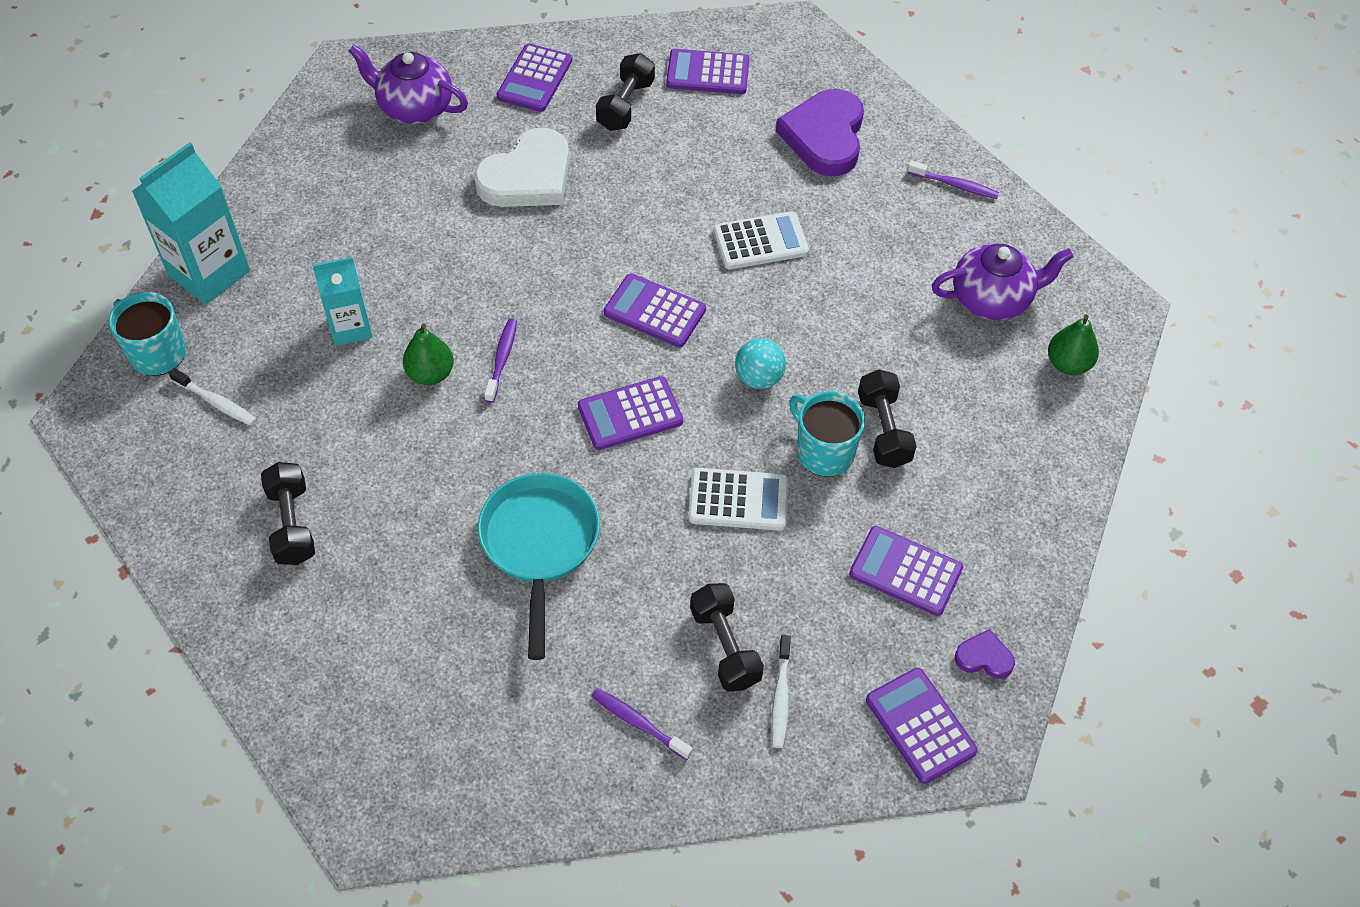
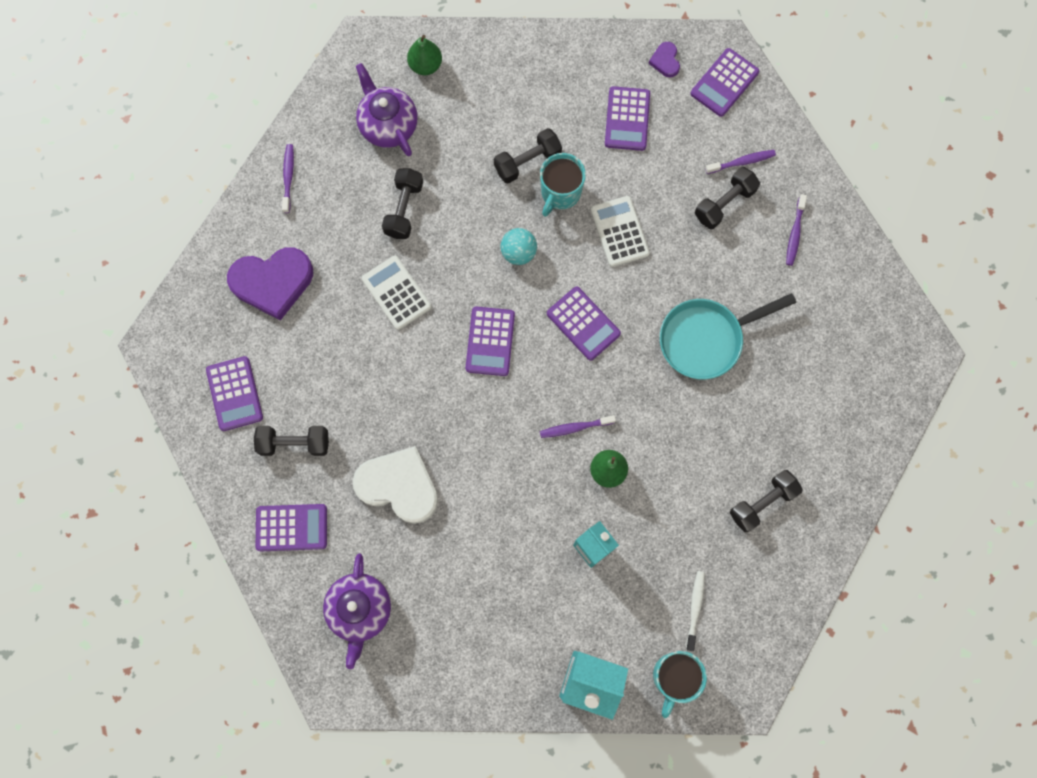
camera: 110 degrees left, 20 degrees up
(780, 697) = (742, 162): white toothbrush -> purple toothbrush
(868, 281) = (404, 209): none -> black dumbbell

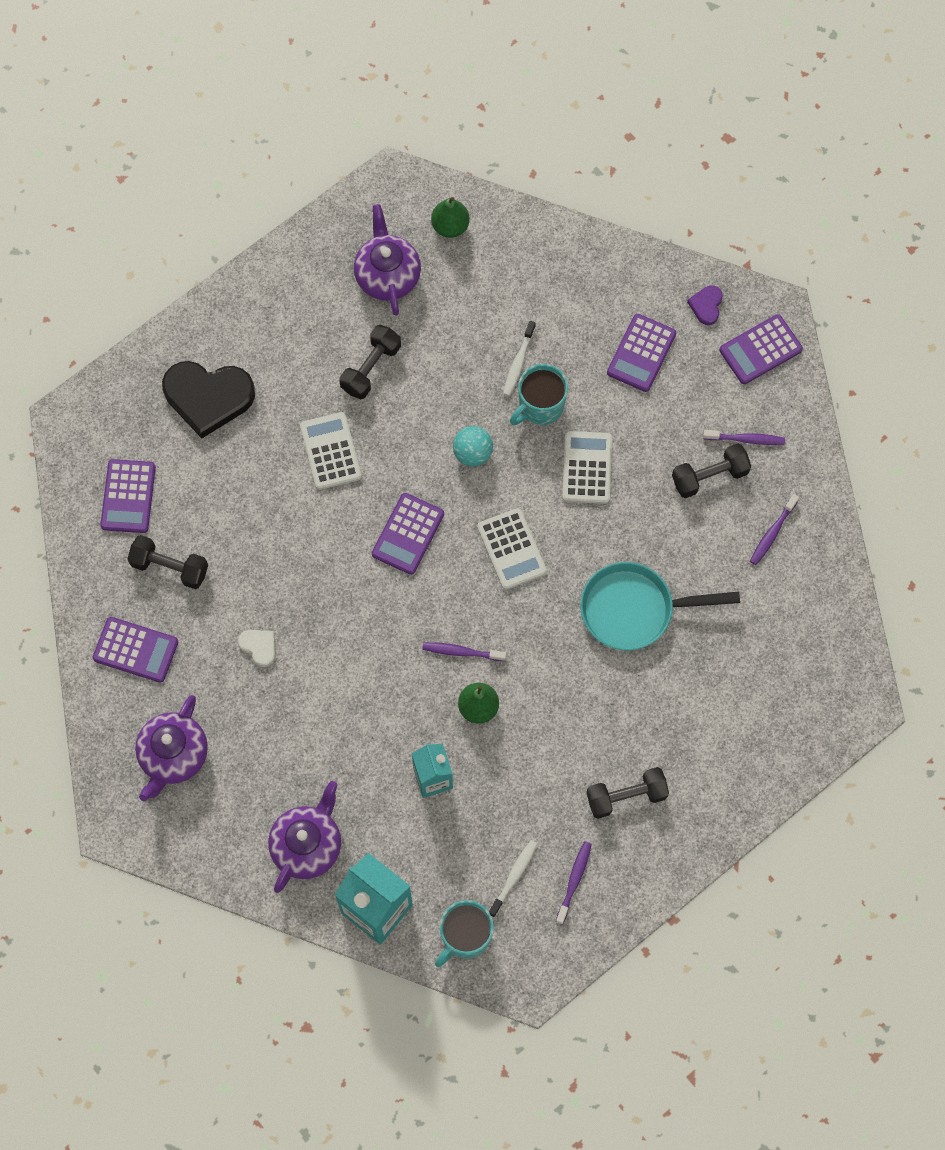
camera: 20 degrees right, 5 degrees down
(272, 282) = (208, 397): purple heart -> black heart
(288, 177) = (264, 295): purple toothbrush -> purple toothbrush (574, 880)
(399, 486) = (259, 647): white heart -> white heart, size x0.45
(507, 646) = (307, 845): none -> purple teapot
(527, 162) = (518, 362): black dumbbell -> white toothbrush
(583, 323) = (511, 549): purple calculator -> white calculator

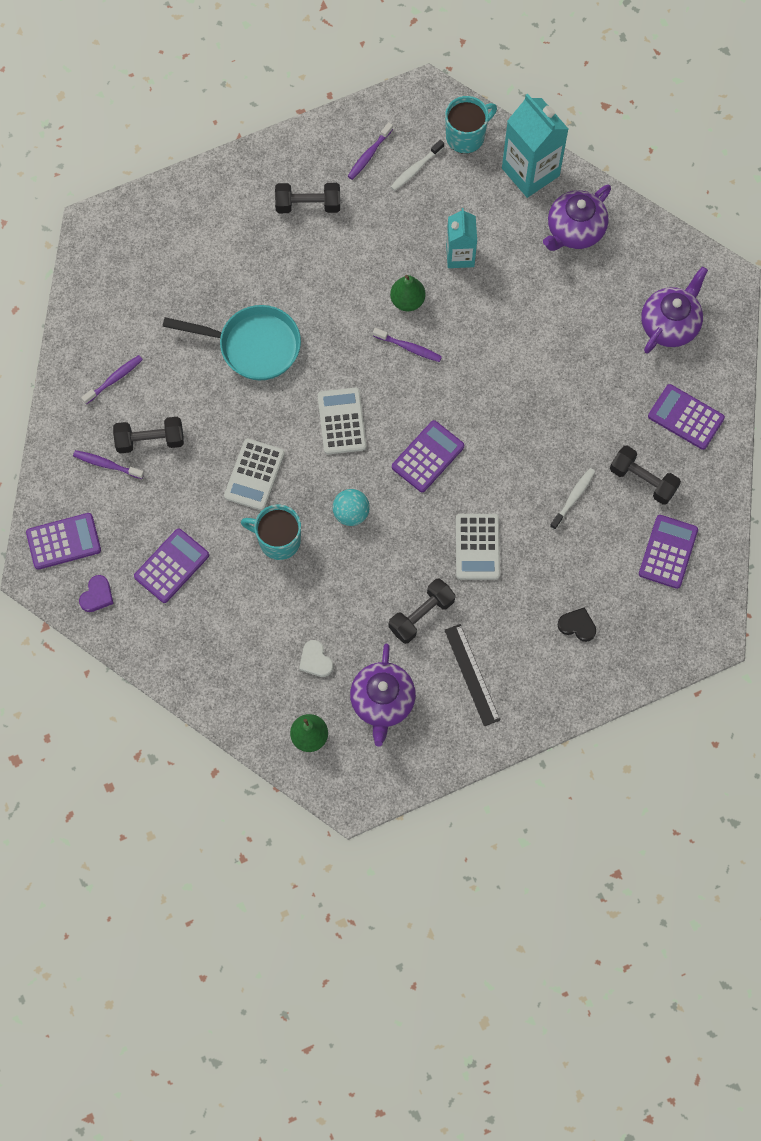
camera: 165 degrees left, 0 degrees up
(208, 397) = (577, 625): black heart -> black heart, size x0.45
(259, 647) = (579, 394): white heart -> white heart (315, 660)
(304, 323) = (472, 674): none -> black ruler
(518, 362) = (285, 586): white toothbrush -> white toothbrush (573, 497)
(540, 406) = (278, 540): turquoise mug -> turquoise mug turned 135 degrees counterclockwise

